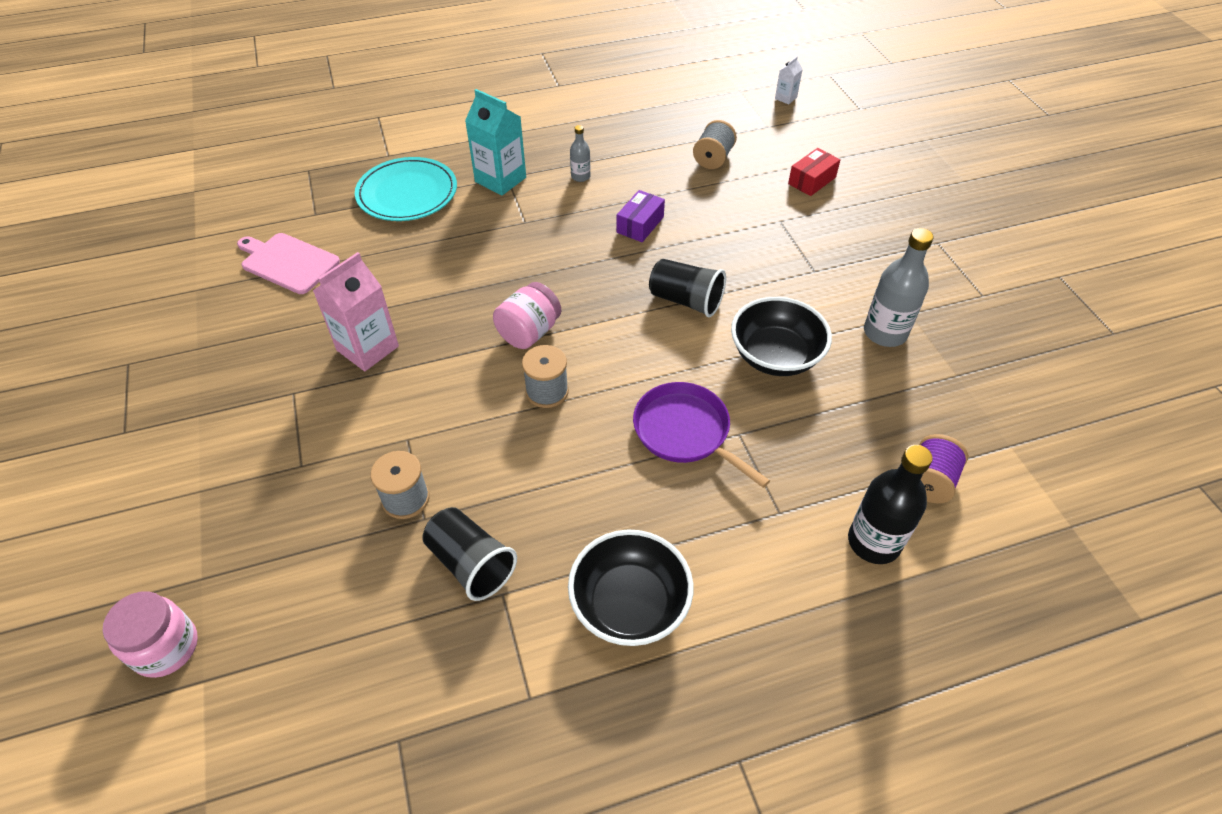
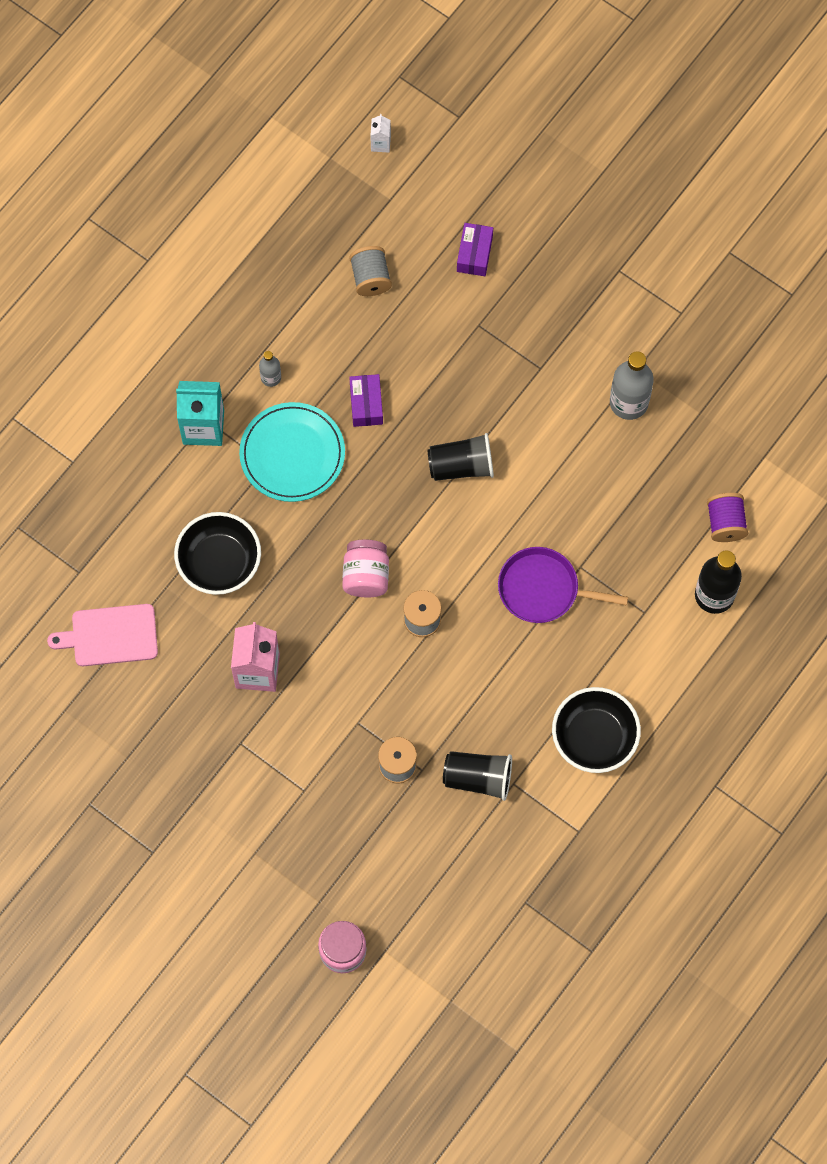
camera: 35 degrees left, 20 degrees up
(407, 193) = (136, 496): turquoise plate -> turquoise plate (292, 454)
(775, 356) = (562, 478): black bowl -> black bowl (219, 563)
(812, 180) = (474, 254): red box -> purple box

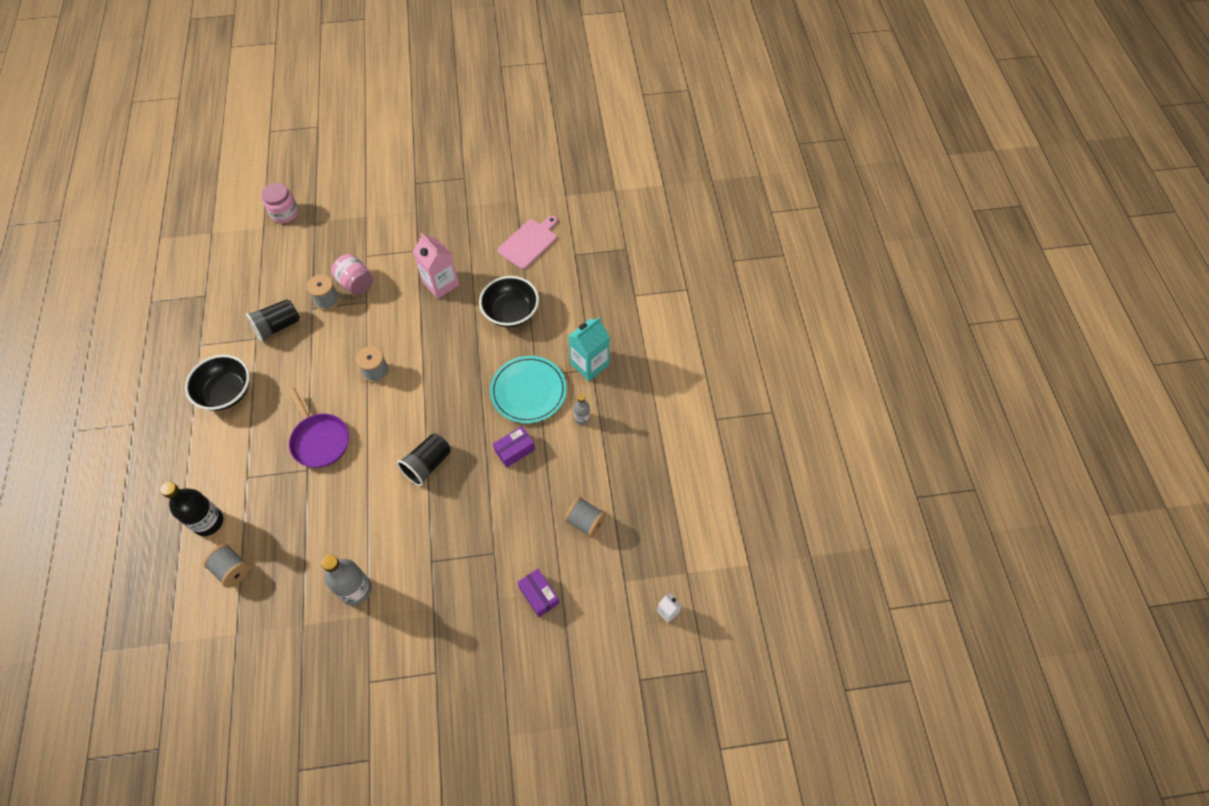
camera: 135 degrees right, 10 degrees down
(366, 404) = (515, 450): purple box -> purple box turned 75 degrees counterclockwise
(366, 576) = (427, 367): pink jar -> pink jar (356, 283)
(542, 589) = (320, 440): purple pan -> purple pan turned 90 degrees clockwise
(725, 523) = (232, 570): purple spool -> grey spool

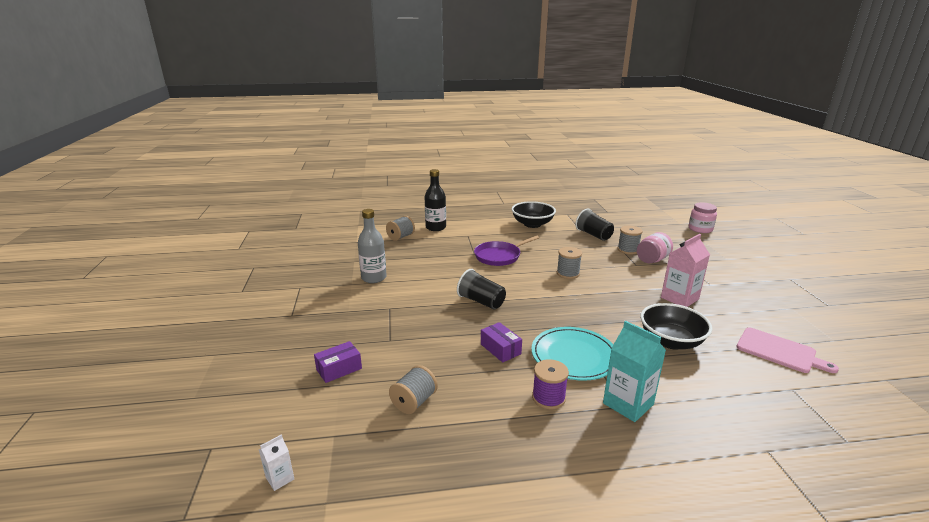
camera: 90 degrees right, 35 degrees down
(582, 418) = (548, 398): grey bottle -> purple spool

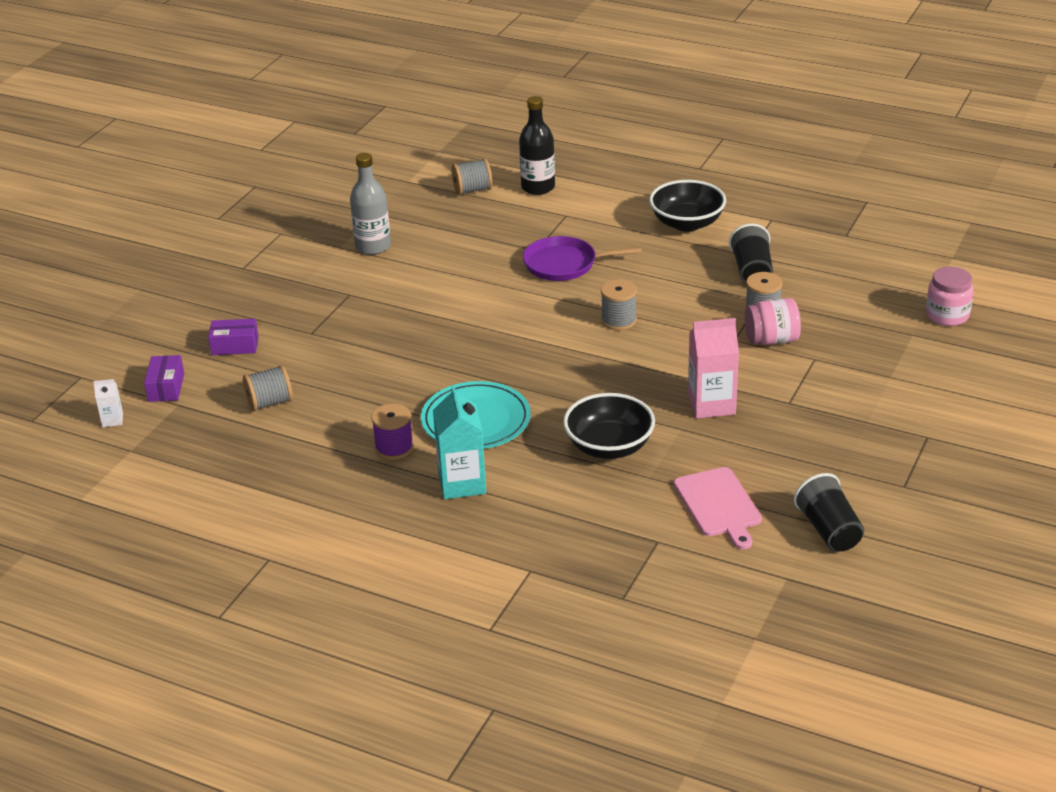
camera: 35 degrees right, 10 degrees up
(481, 301) = (459, 321): black cup -> black cup (829, 530)
(500, 349) = (410, 384): purple box -> purple box (166, 387)

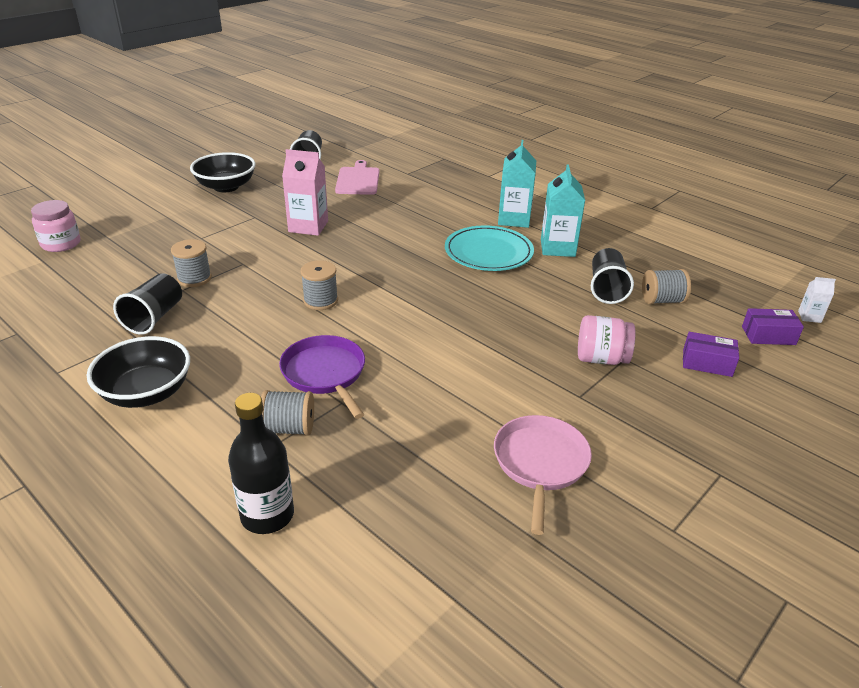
camera: 165 degrees left, 0 degrees up
(166, 387) = (768, 335): purple box -> purple box turned 75 degrees clockwise
(330, 403) = (607, 289): none -> black cup
(373, 246) = (540, 463): grey bottle -> pink pan
(394, 448) = (557, 248): purple spool -> turquoise carton
(472, 190) = (363, 540): grey spool -> grey spool (289, 428)
(564, 264) = (325, 373): purple pan -> purple pan turned 135 degrees counterclockwise
(609, 446) = (401, 218): black bowl -> black bowl (226, 187)
(771, 340) = (214, 257): pink jar -> pink jar (601, 359)

